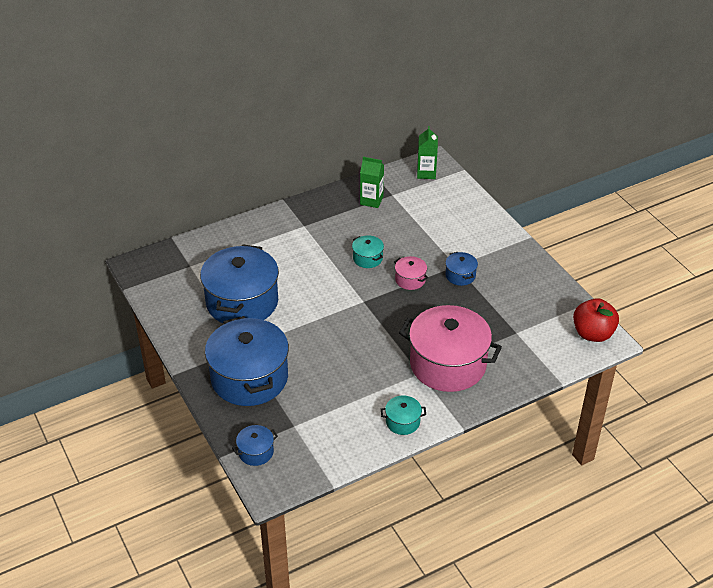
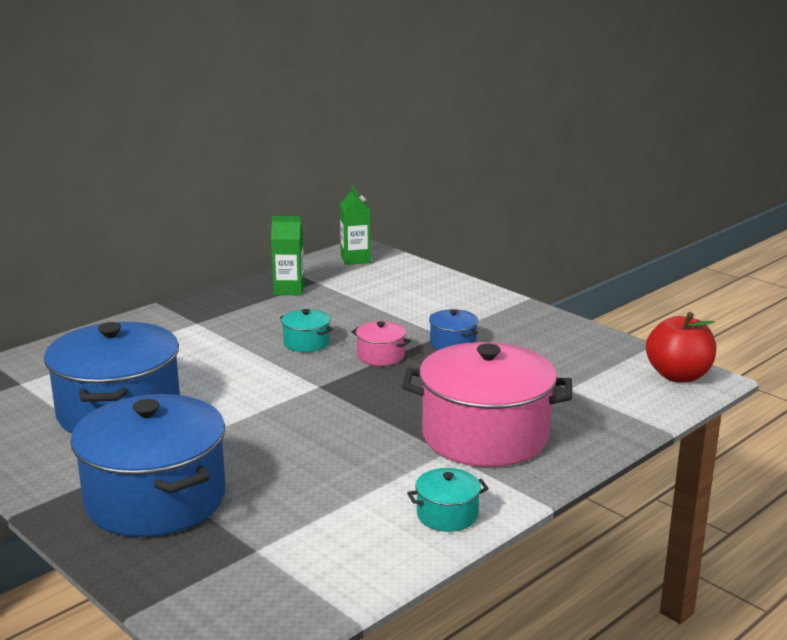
camera: 15 degrees left, 20 degrees down
(256, 452) = (195, 599): blue pot -> none

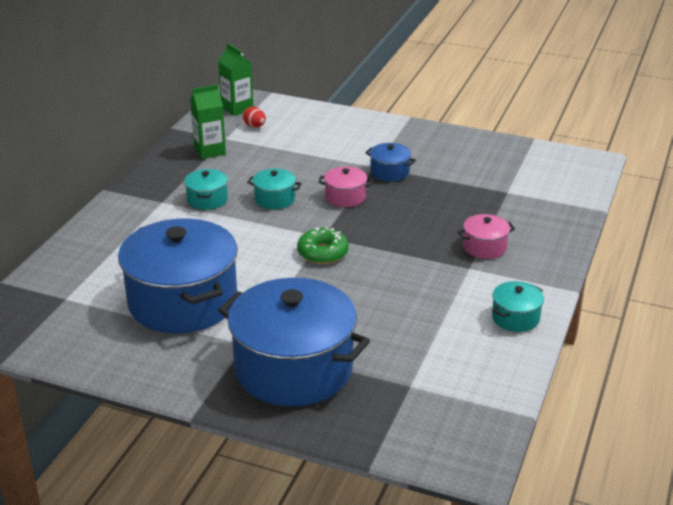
camera: 25 degrees left, 10 degrees up
(240, 330) = (207, 199): none -> turquoise pot
(302, 401) = (323, 253): none -> green donut
(356, 277) = (254, 126): none -> red egg
(485, 436) = (484, 247): pink pot -> pink pot, size x0.43
(678, 375) = (571, 162): red apple -> none

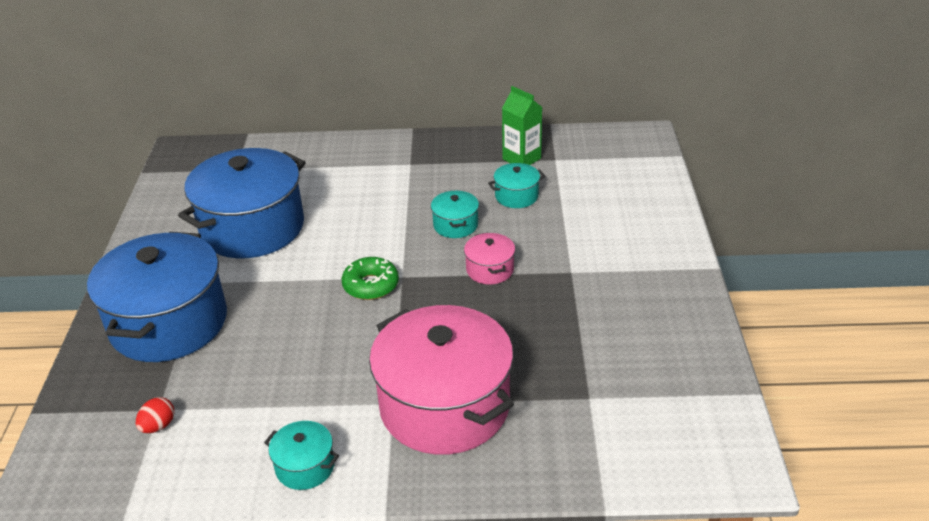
camera: 70 degrees right, 5 degrees up
(207, 199) = (429, 186): turquoise pot -> turquoise pot (516, 196)
(237, 108) = (623, 146): green carton -> none
(254, 126) = (594, 168): red egg -> red egg (158, 426)
(389, 172) = (567, 287): blue pot -> none
(484, 247) = (445, 406): pink pot -> pink pot, size x2.32

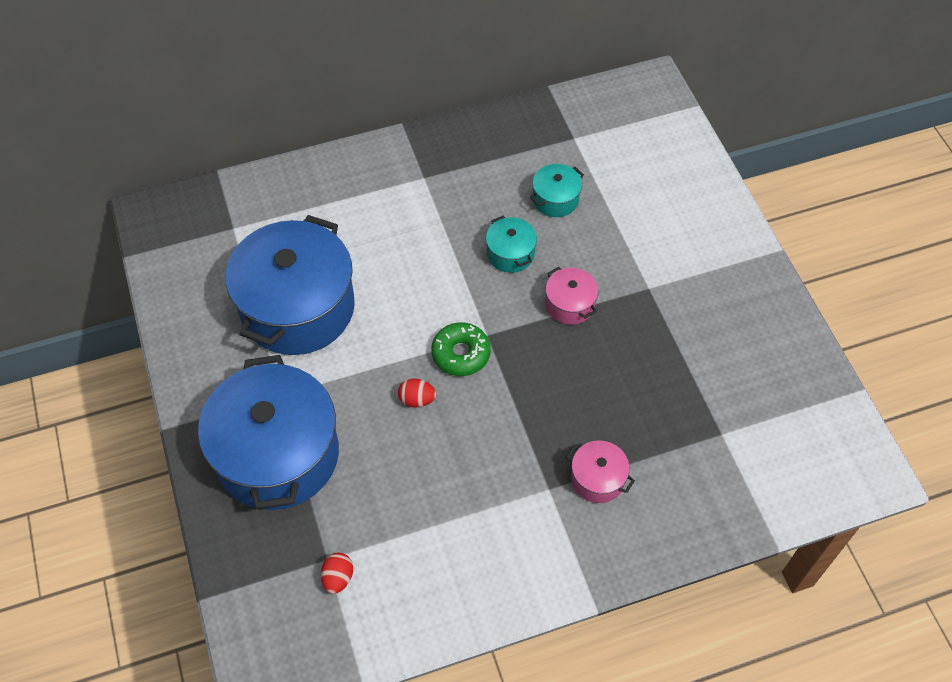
camera: 20 degrees left, 20 degrees up
(305, 467) = (501, 581): turquoise pot -> none
(312, 310) = (417, 400): none -> red egg
(445, 406) = (597, 479): pink pot -> pink pot, size x0.43
(521, 159) = (539, 145): green carton -> none

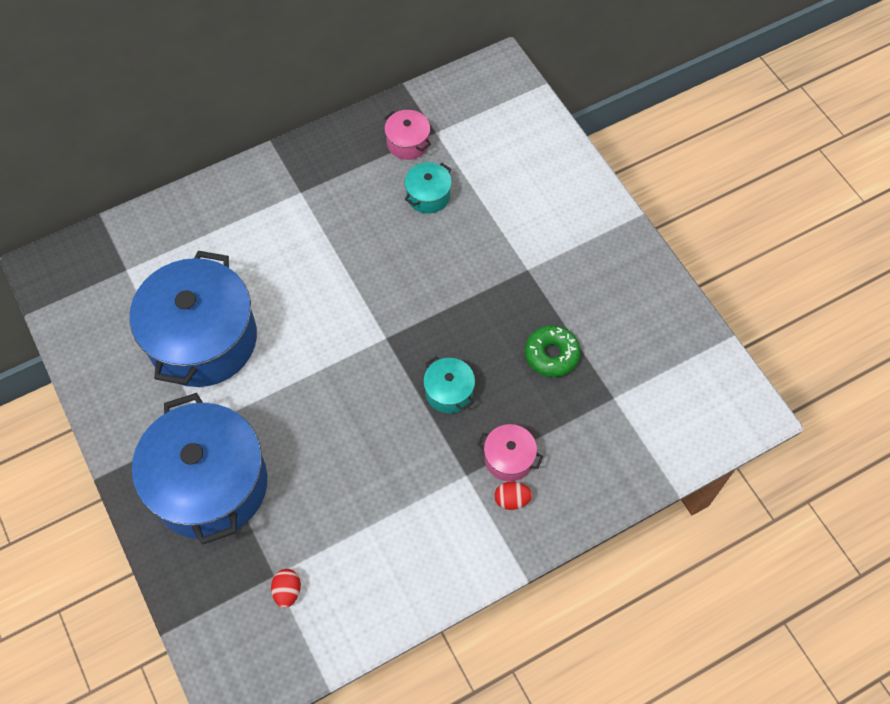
camera: 10 degrees left, 5 degrees up
(417, 400) = (331, 410): red egg -> red egg (512, 500)
(461, 354) = (364, 360): green donut -> green donut (551, 355)
(510, 254) = (394, 255): turquoise pot -> turquoise pot (449, 392)
(570, 304) = (457, 296): pink pot -> pink pot (408, 143)

